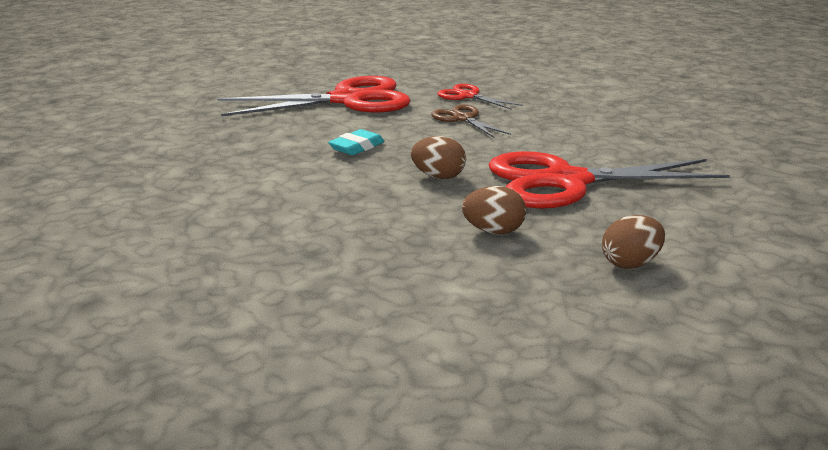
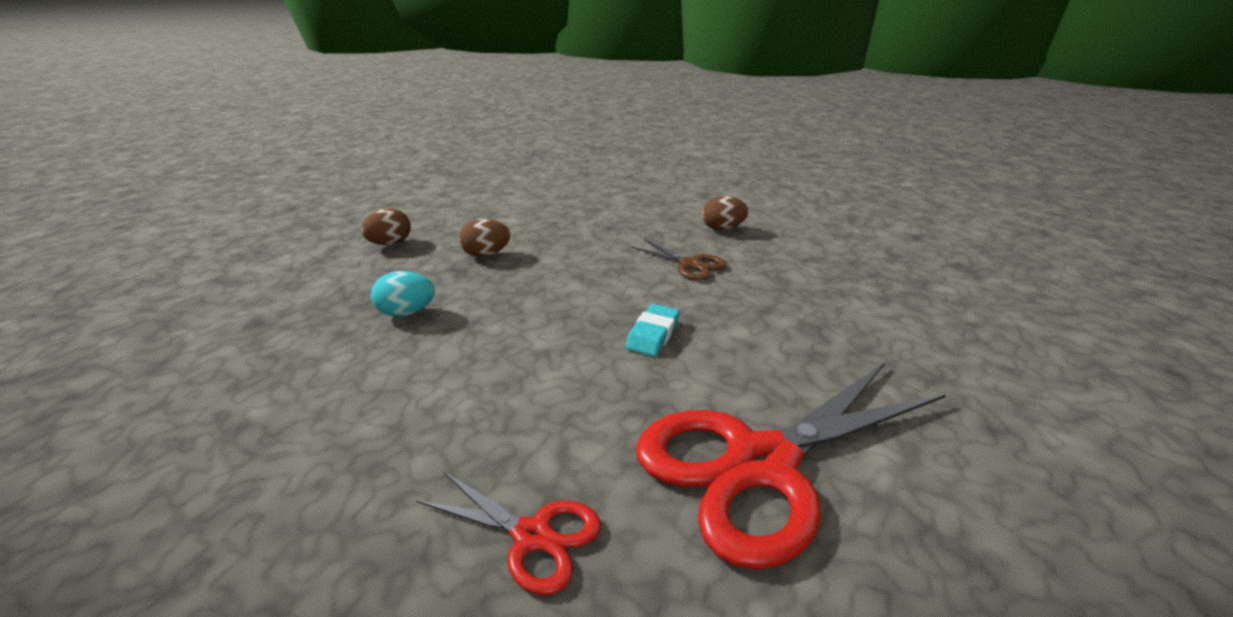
camera: 165 degrees right, 5 degrees up
(438, 176) = (542, 302): brown egg -> brown egg (722, 229)
(462, 119) = (532, 430): brown scissors -> brown scissors (690, 264)
(565, 182) = (407, 313): red scissors -> turquoise egg

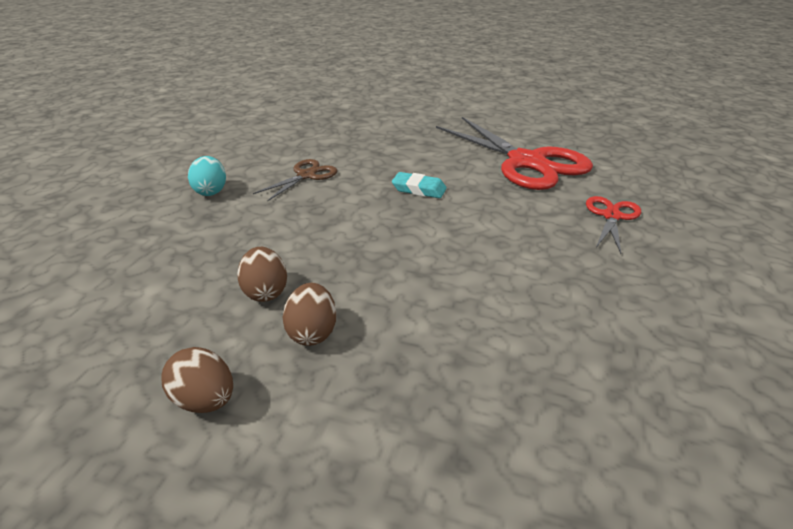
camera: 95 degrees left, 5 degrees up
(407, 313) = (409, 321): turquoise egg -> turquoise egg (211, 191)
(722, 229) = (233, 161): brown egg -> brown egg (312, 332)

